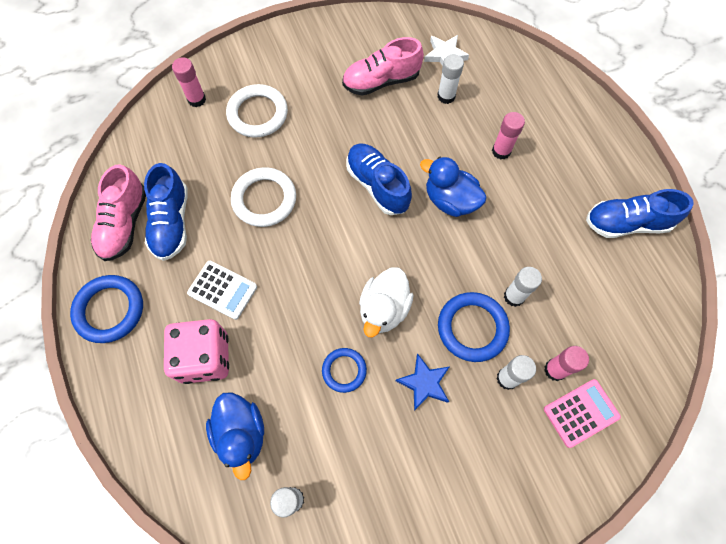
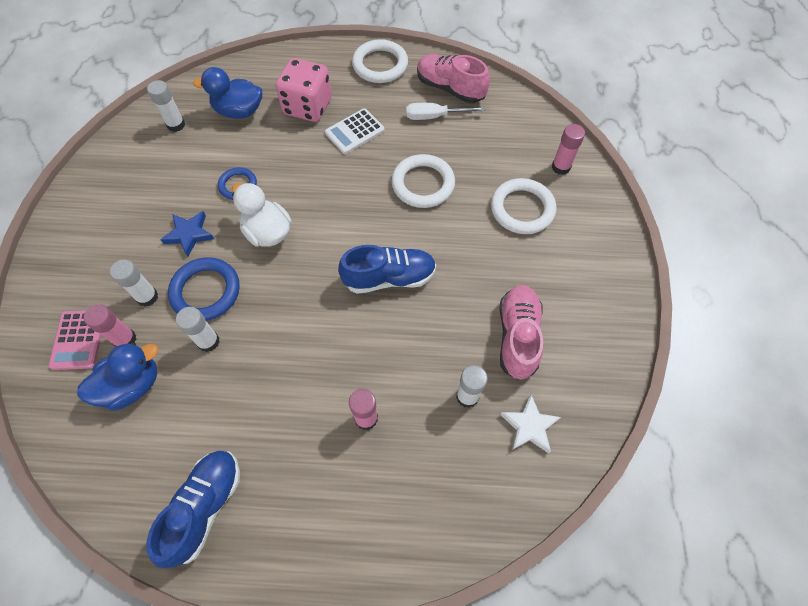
camera: 115 degrees right, 5 degrees down
(109, 310) = (380, 65): blue ring -> white ring
(172, 222) = (435, 116): blue shoe -> white screwdriver
(450, 200) = (337, 335): blue duck -> blue duck (132, 385)

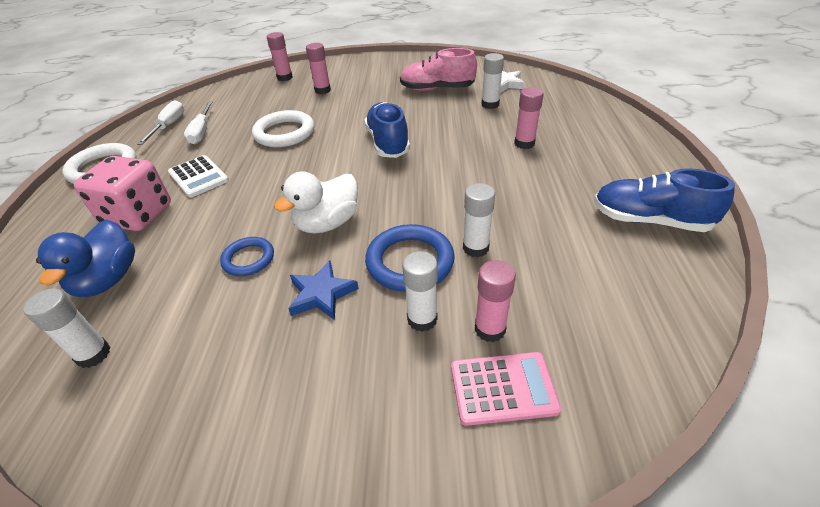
camera: 90 degrees left, 20 degrees down
(132, 385) = (550, 306): blue duck -> none
(450, 88) = (168, 126): pink shoe -> white screwdriver
(522, 209) = (322, 90): white ring -> pink glue stick

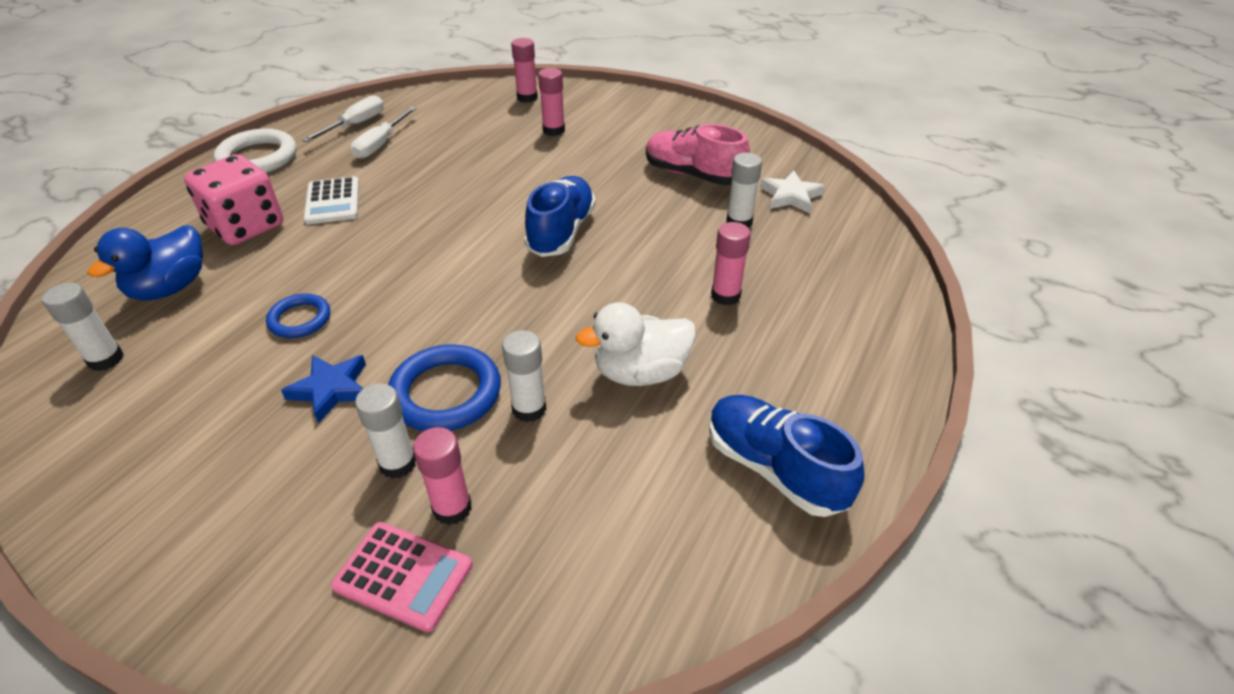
camera: 25 degrees right, 0 degrees up
(284, 133) = (461, 176): white ring -> none
(327, 223) = (406, 310): white duck -> white duck (641, 372)

